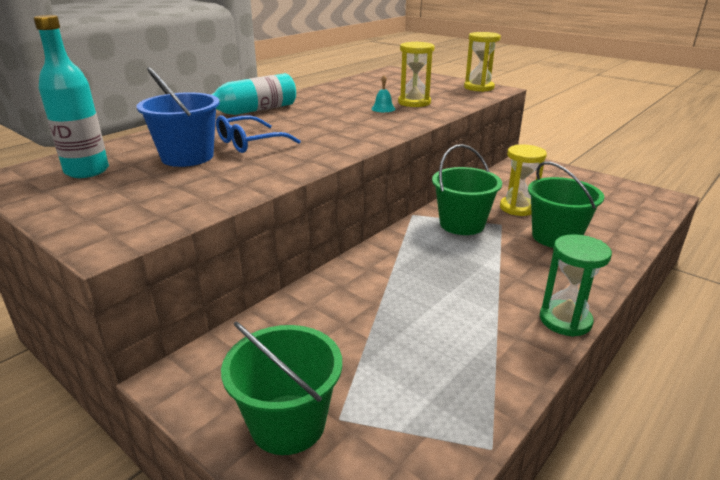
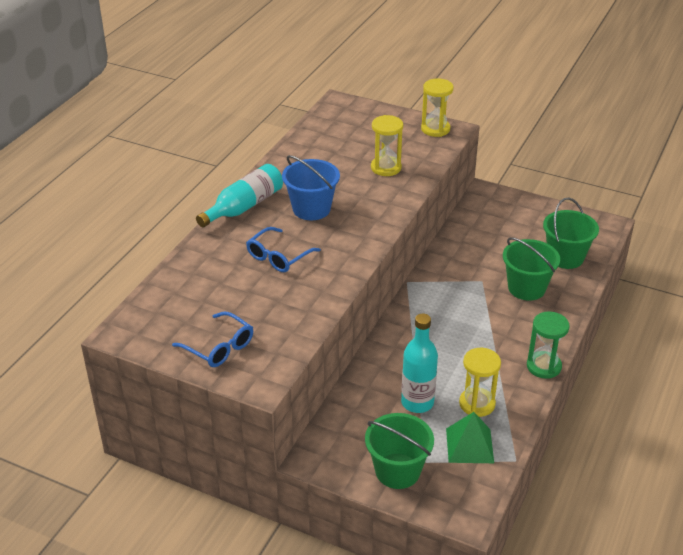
camera: 15 degrees left, 10 degrees up
(87, 171) = (176, 315): turquoise bottle -> turquoise bottle (417, 402)
(99, 202) = (219, 347): none -> blue glasses
(187, 157) = (241, 284): blue bucket -> blue bucket (311, 209)
(383, 108) = (362, 183): turquoise bell -> none
(420, 407) = (469, 445): none -> green pyramid
(462, 224) = (451, 286): green bucket -> green bucket (565, 257)
(517, 208) = (491, 259): yellow hourglass -> yellow hourglass (477, 404)

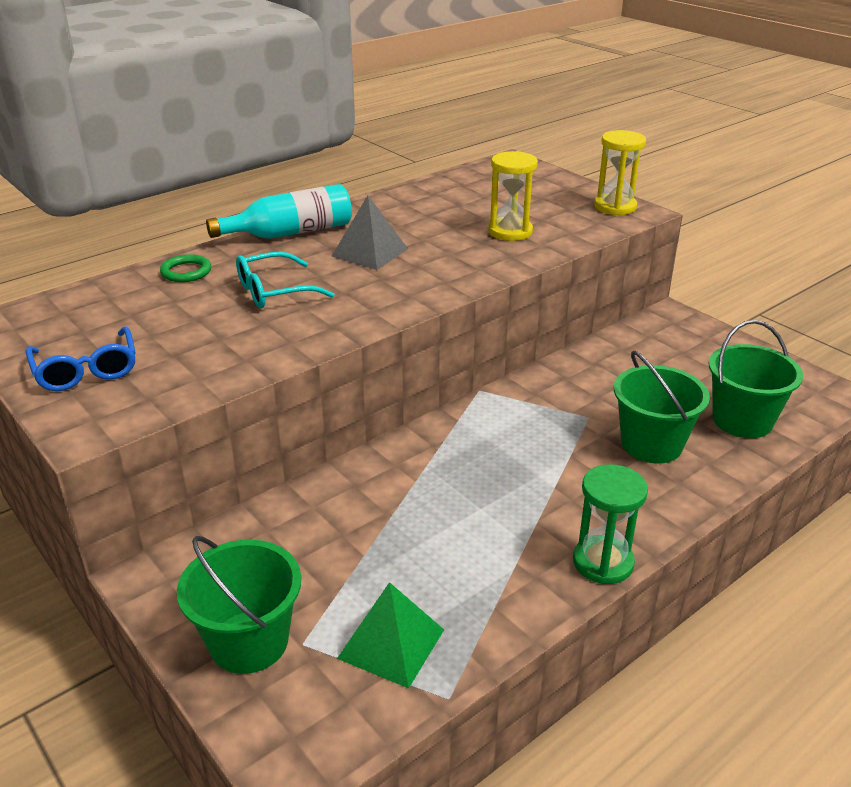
camera: 25 degrees right, 5 degrees down
(205, 258) = (186, 272): none -> green ring
(278, 257) = (274, 291): blue glasses -> turquoise glasses
(311, 209) = (370, 252): blue bucket -> grey pyramid
(417, 402) = (363, 550): turquoise bottle -> none
(477, 404) = (452, 583): yellow hourglass -> none

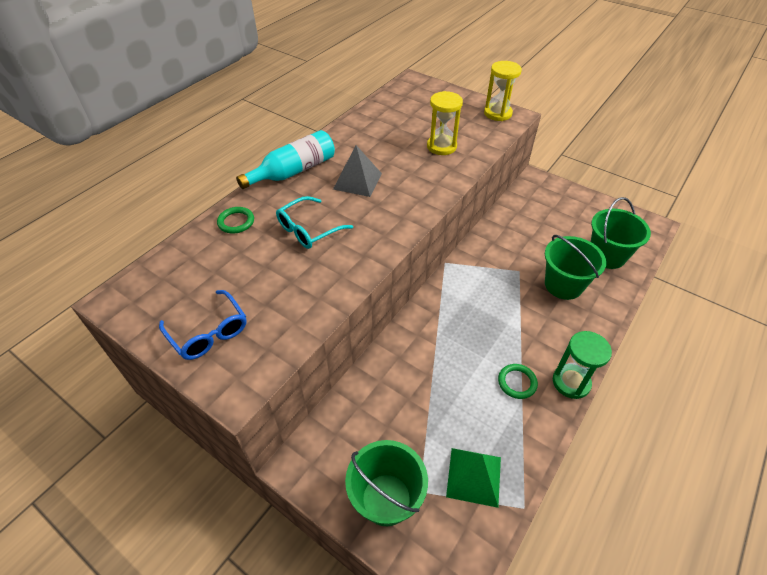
camera: 15 degrees left, 15 degrees up
(516, 546) = (517, 382): none -> green ring

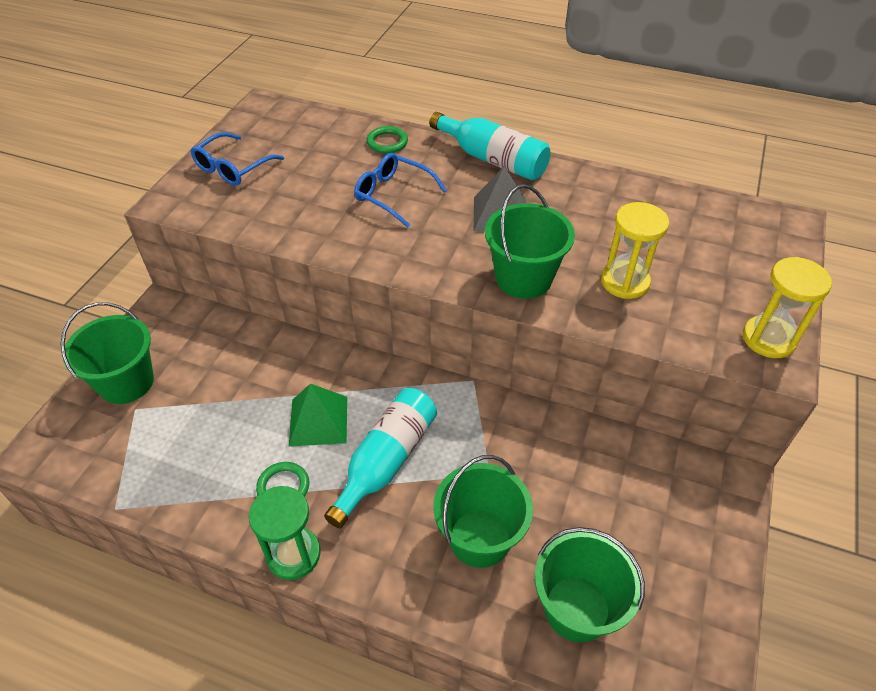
camera: 75 degrees right, 0 degrees up
(308, 230) = (393, 195): turquoise glasses -> blue glasses
(425, 184) = (523, 278): none -> green bucket
(474, 476) = (152, 455): green pyramid -> green pyramid (318, 420)
(502, 319) = (386, 461): none -> turquoise bottle

